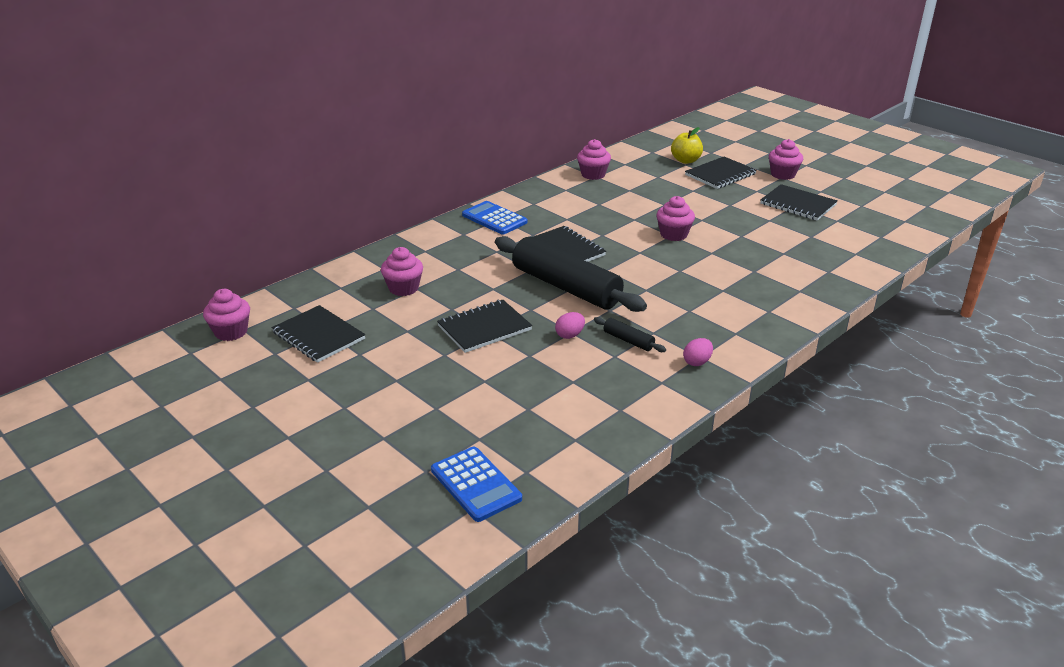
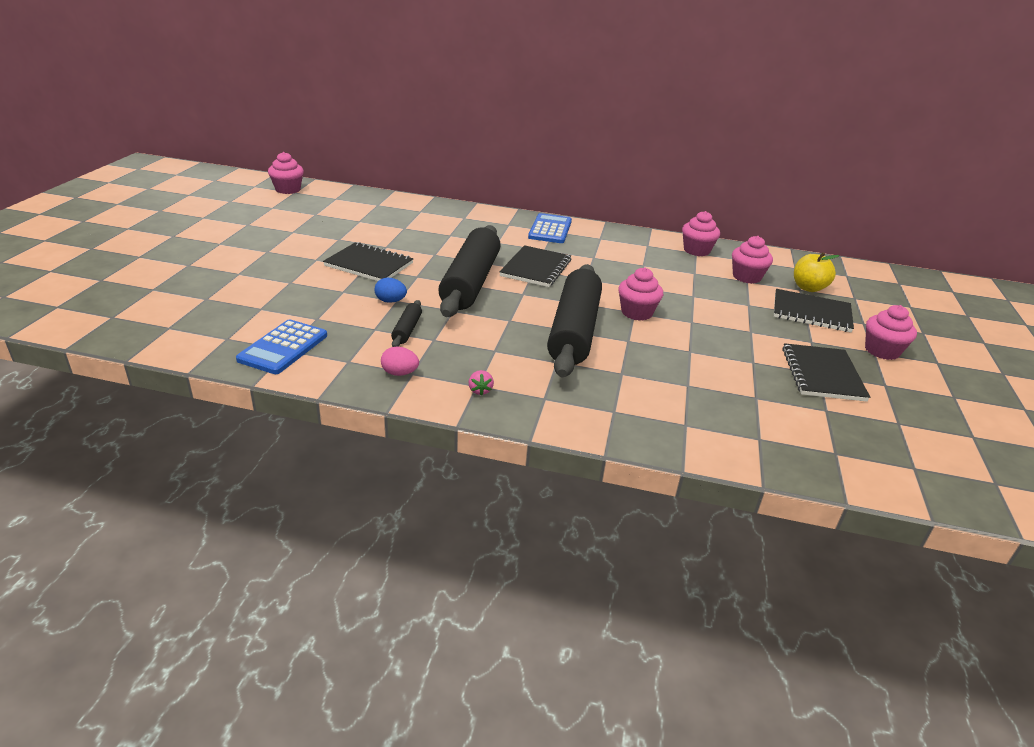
camera: 55 degrees right, 0 degrees up
(319, 336) = (305, 214): black notebook -> none
(403, 288) = (398, 224): pink cupcake -> pink cupcake (746, 277)
(476, 484) = (142, 311): blue calculator -> blue calculator (283, 347)
(570, 335) = (390, 301): pink egg -> blue egg
(683, 268) = (574, 331): none -> black rolling pin
(743, 334) = (480, 390): none -> pink strawberry

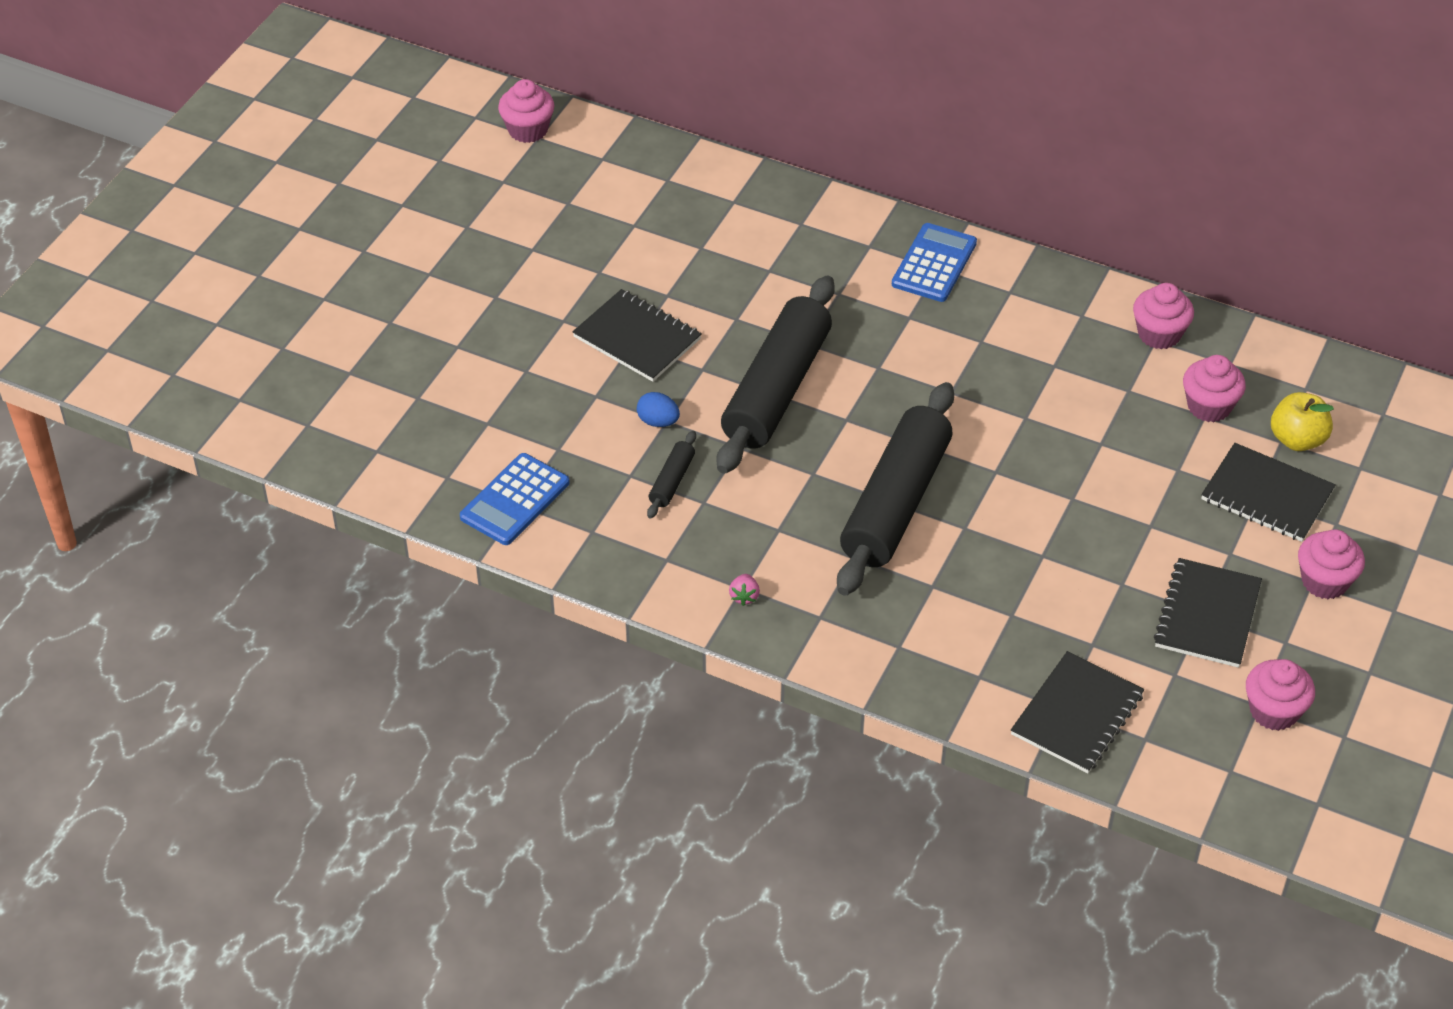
camera: 15 degrees right, 15 degrees up
(400, 373) = (652, 558): pink egg -> none
(535, 268) = (881, 362): black notebook -> black notebook (1077, 714)
(636, 312) = (999, 473): pink cupcake -> pink cupcake (1274, 711)

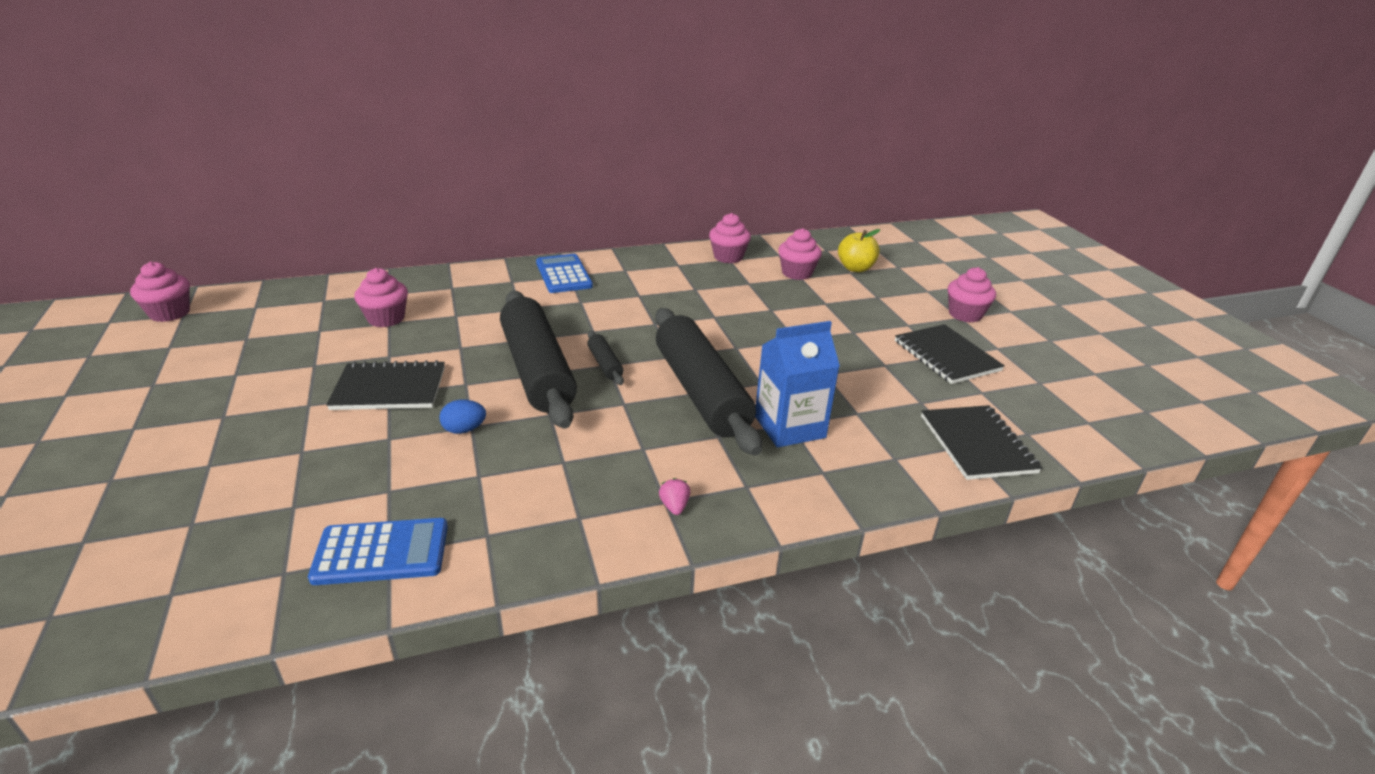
camera: 45 degrees left, 15 degrees down
(515, 500) = (381, 552): blue calculator -> blue calculator turned 90 degrees counterclockwise
(671, 481) = (520, 461): black rolling pin -> black rolling pin (604, 364)
(744, 596) = (674, 506): pink strawberry -> pink strawberry turned 150 degrees counterclockwise
(928, 588) = (789, 427): none -> blue carton
(1267, 495) = (881, 294): black notebook -> none
(1274, 711) = (1050, 381): pink cupcake -> pink cupcake (386, 318)

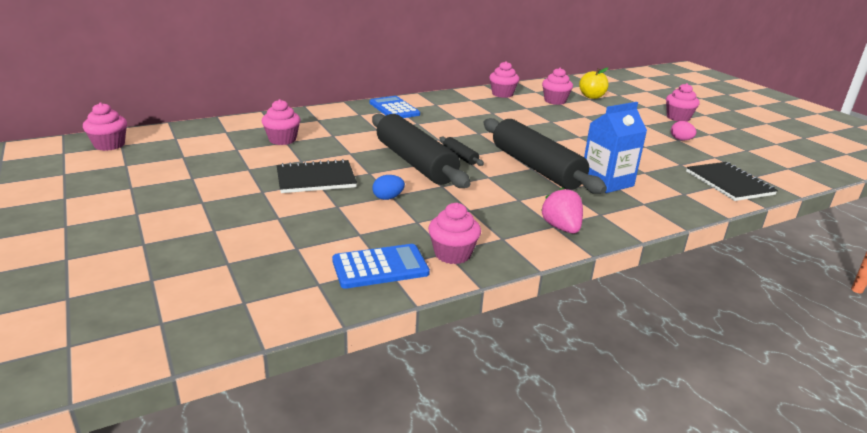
camera: 10 degrees left, 5 degrees down
(493, 539) = (452, 254): none -> pink cupcake
(674, 506) = (561, 228): pink strawberry -> pink strawberry, size x1.87
(946, 356) = (681, 140): black notebook -> pink egg

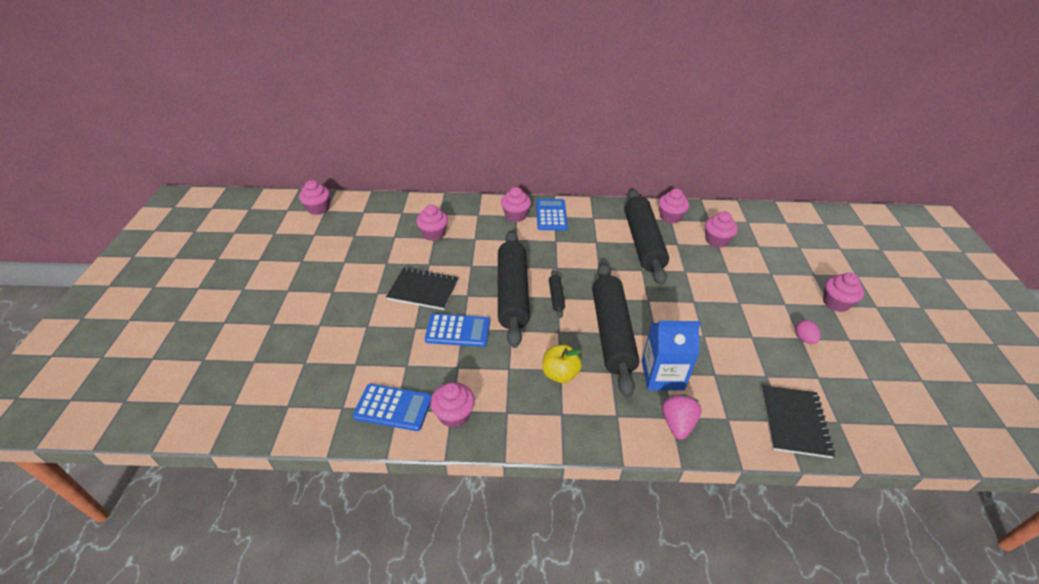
camera: 30 degrees right, 15 degrees up
(358, 114) = (515, 216): none -> pink cupcake
(388, 198) = (458, 331): blue egg -> blue calculator
(498, 111) = (643, 243): none -> black rolling pin
(561, 228) = (566, 419): pink strawberry -> pink strawberry (677, 424)
(592, 97) = (764, 243): yellow apple -> yellow apple (560, 374)

